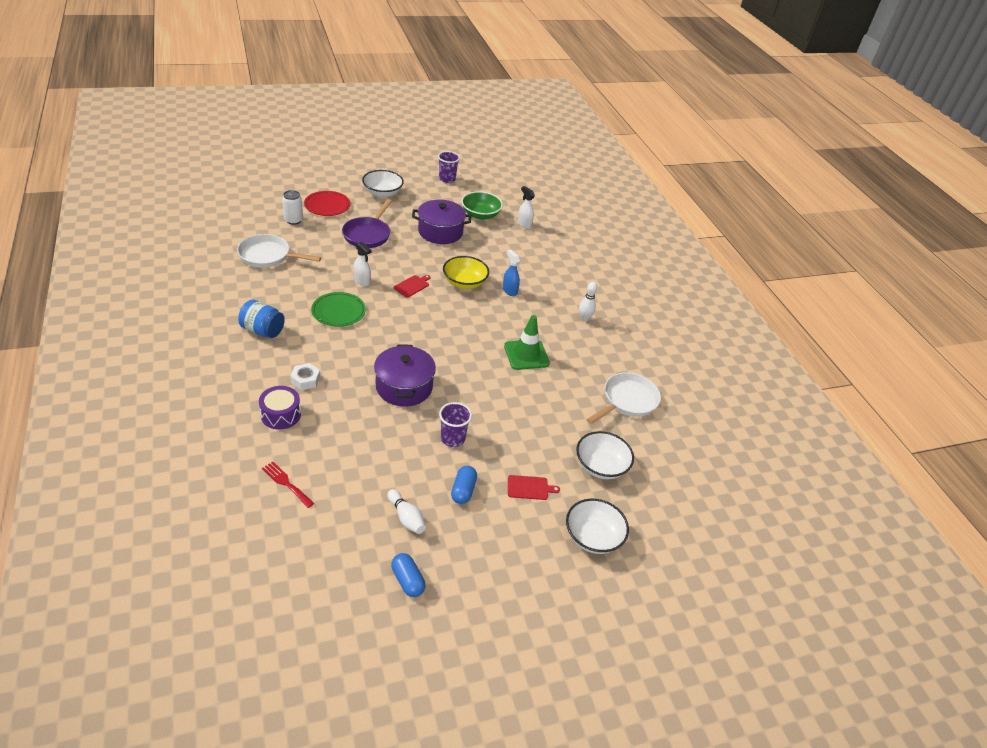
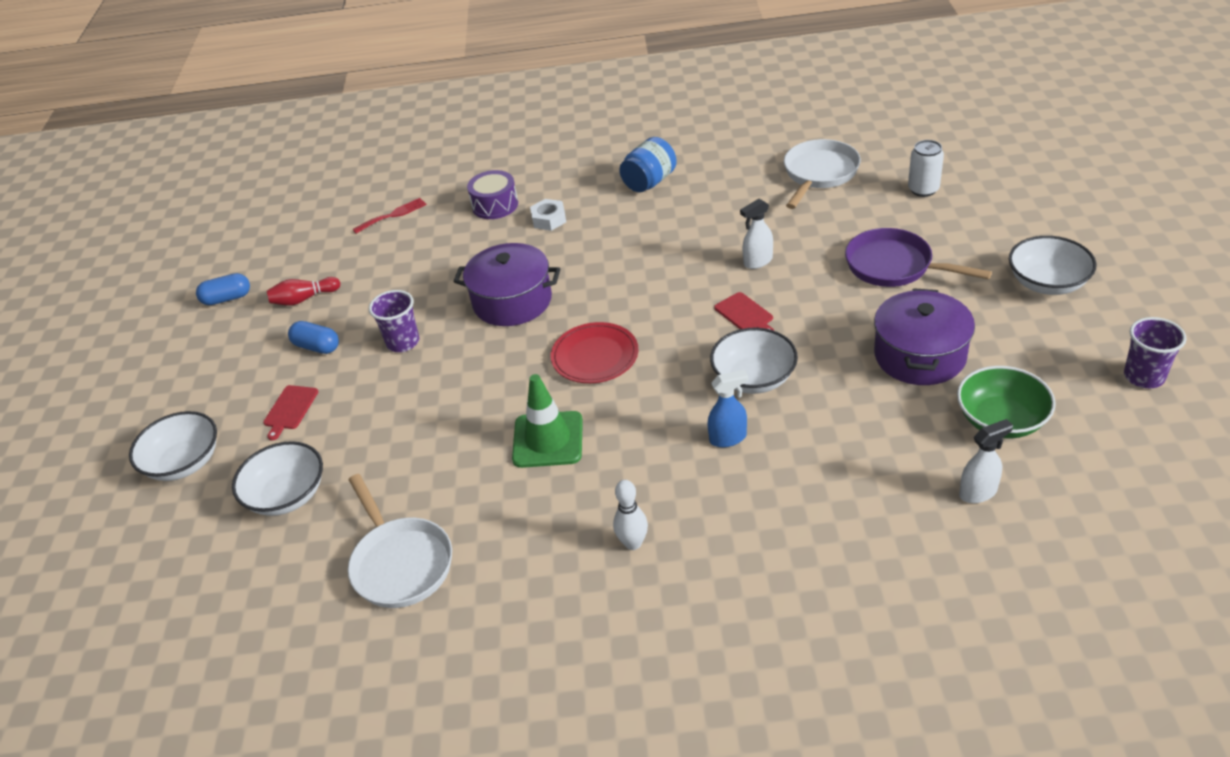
camera: 115 degrees right, 0 degrees up
(327, 206) = (978, 220): red plate -> red plate (595, 356)
(338, 311) = (683, 241): green plate -> none
(406, 517) = (304, 299): white bowling pin -> red bowling pin
(464, 282) = (754, 378): yellow bowl -> white bowl

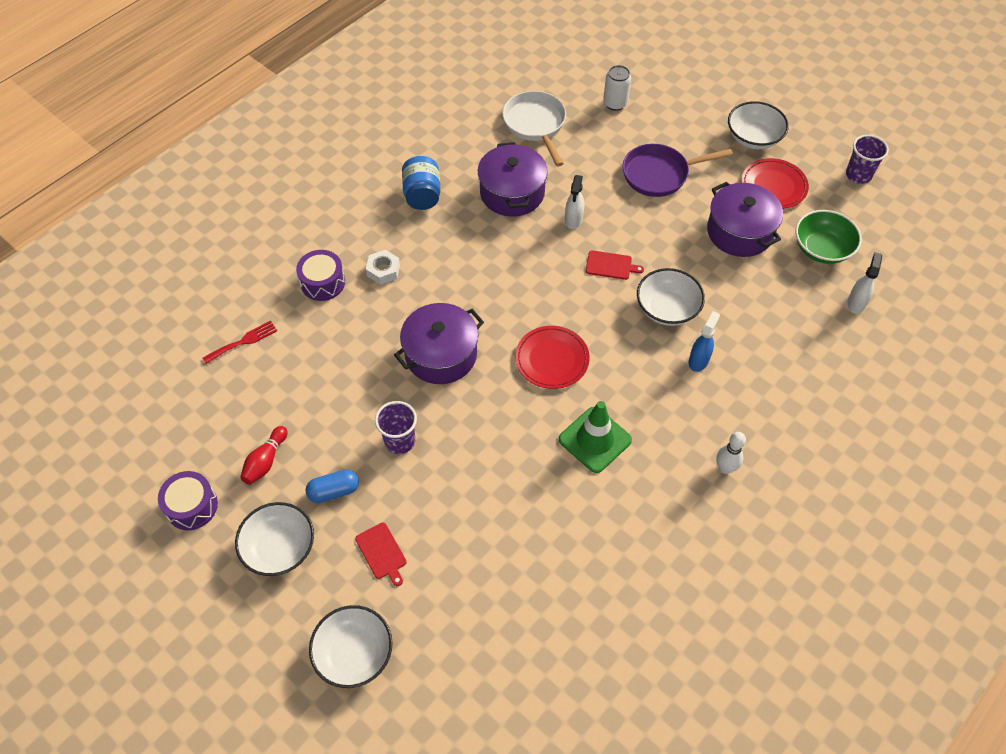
camera: 50 degrees left, 15 degrees up
(227, 298) = (192, 506): blue capsule -> purple drum
(287, 495) = (469, 612): white bowl -> white bowl (279, 548)
(393, 215) = (243, 341): red fork -> red fork turned 45 degrees clockwise
(400, 563) = (608, 592): white pan -> none
(728, 215) = (512, 193): none -> purple pot
(1015, 336) = (773, 186): none -> red plate

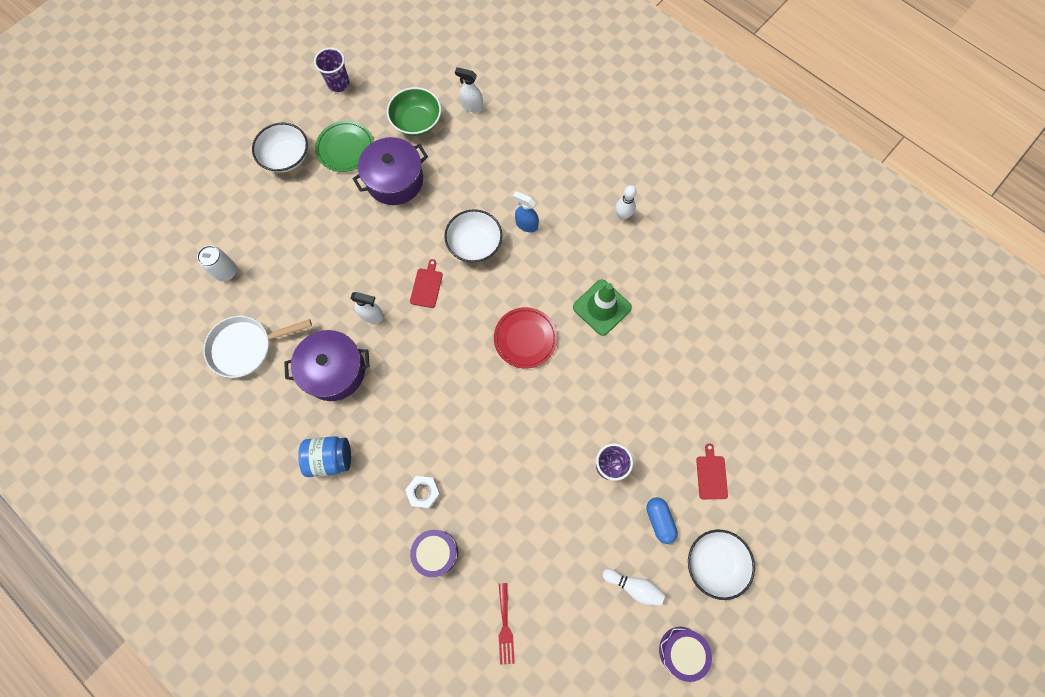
camera: 90 degrees left, 15 degrees up
(243, 341) = (505, 627): red fork -> red fork turned 150 degrees counterclockwise
(265, 461) = (634, 586): red bowling pin -> white bowling pin
(354, 653) = (795, 491): white bowl -> none
(382, 553) = (711, 475): red cutting board -> red cutting board turned 60 degrees counterclockwise
(441, 355) = (520, 433): purple pot -> none
(660, 174) = (323, 238): purple pan -> none
(773, 186) = (345, 148): red plate -> green plate

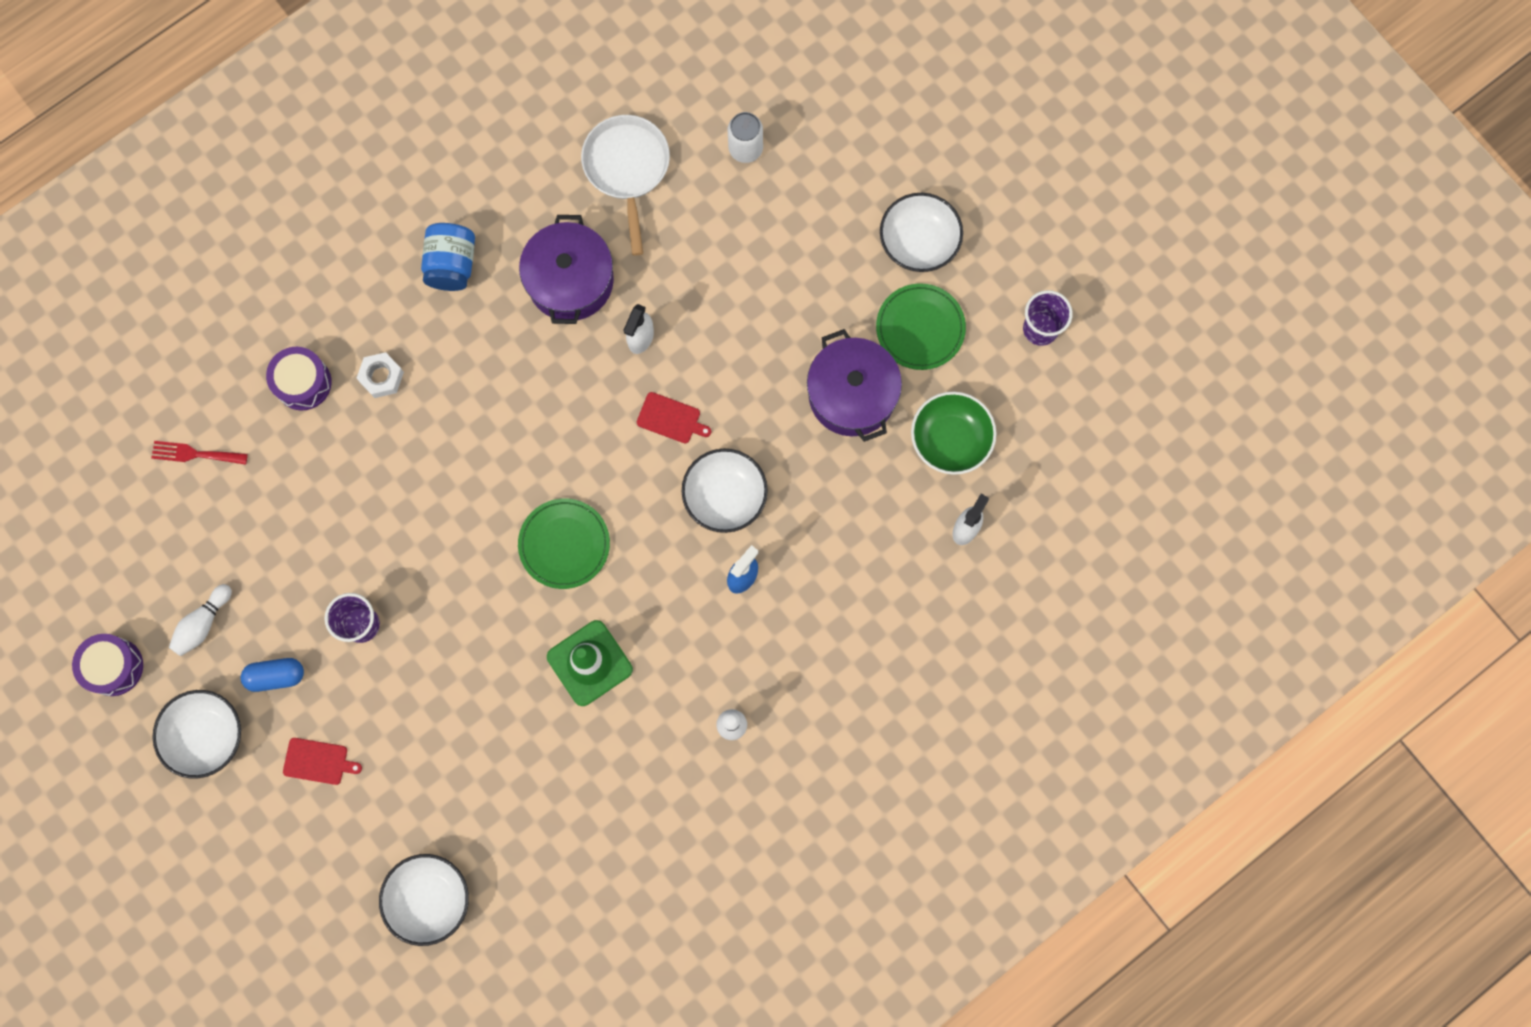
camera: 100 degrees right, 5 degrees up
(525, 338) = (564, 544): red plate -> green plate
(780, 379) = (429, 899): none -> white bowl

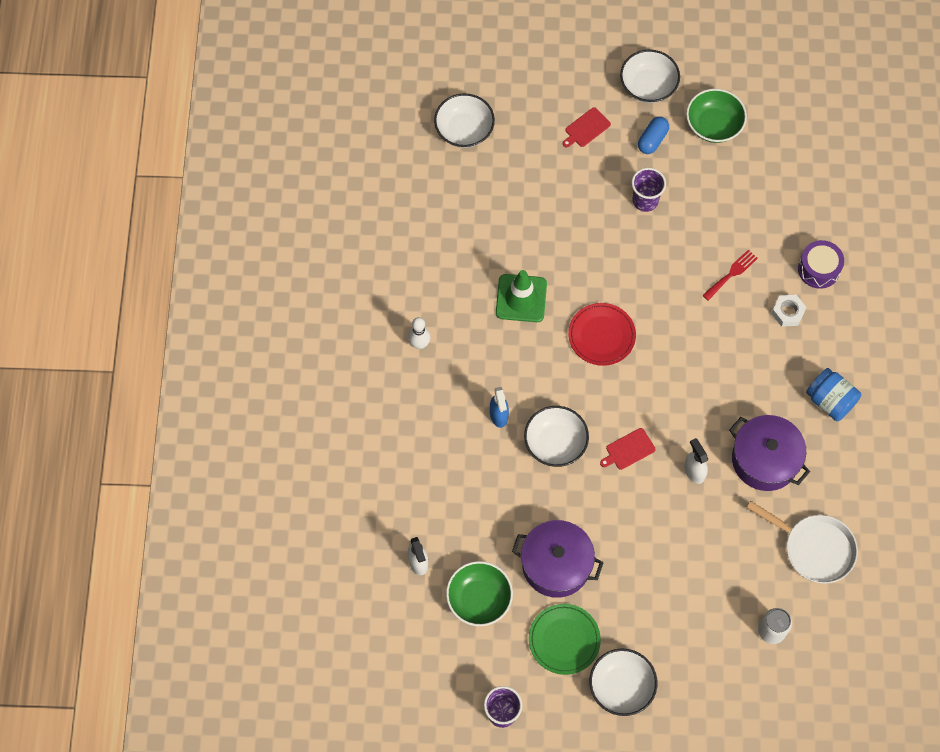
camera: 130 degrees right, 10 degrees down
(114, 667) = (726, 68): purple drum -> none
(195, 454) = (820, 186): red fork -> red fork (731, 274)
(203, 623) = (713, 125): white bowling pin -> green bowl
(564, 544) = (601, 335): green plate -> red plate

